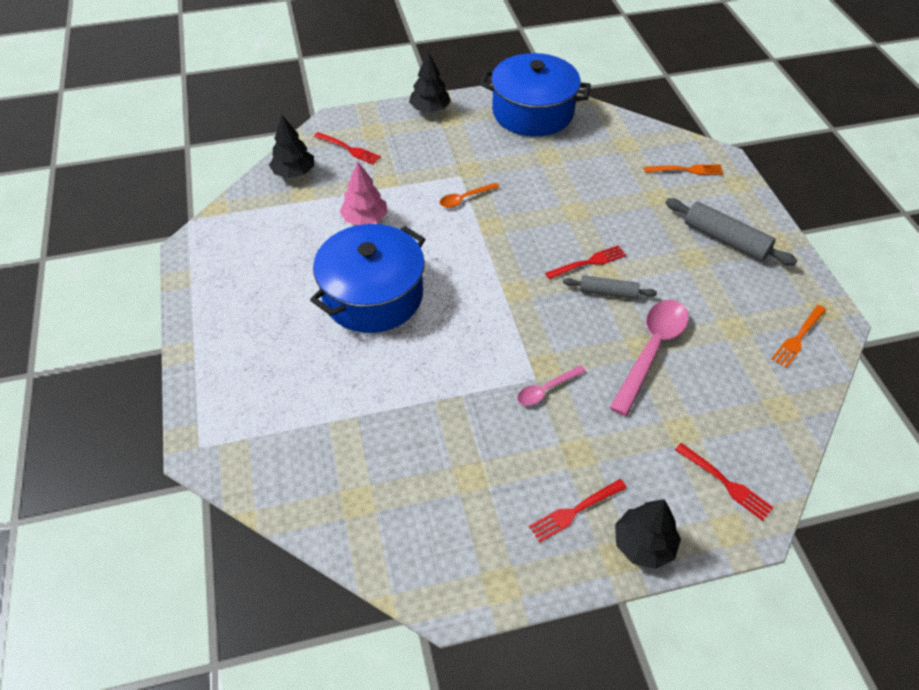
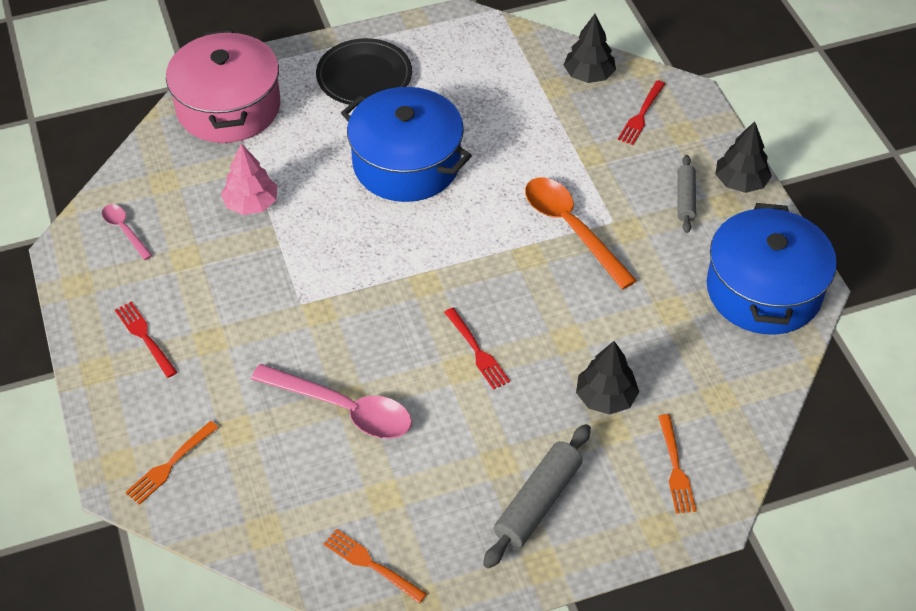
camera: 85 degrees right, 0 degrees up
(248, 321) = (364, 77): none -> black plate
(258, 439) = (228, 107): none -> pink pot
(365, 219) = (522, 144): pink tree -> pink tree (251, 204)
(465, 199) = (571, 228): orange spoon -> orange spoon, size x1.95
(546, 390) = (286, 313): pink spoon -> pink spoon (124, 230)
(608, 292) = (429, 370): grey rolling pin -> grey rolling pin (685, 199)
(643, 544) = (107, 390): black tree -> black tree (605, 397)
(725, 483) = (170, 465): red fork -> orange fork

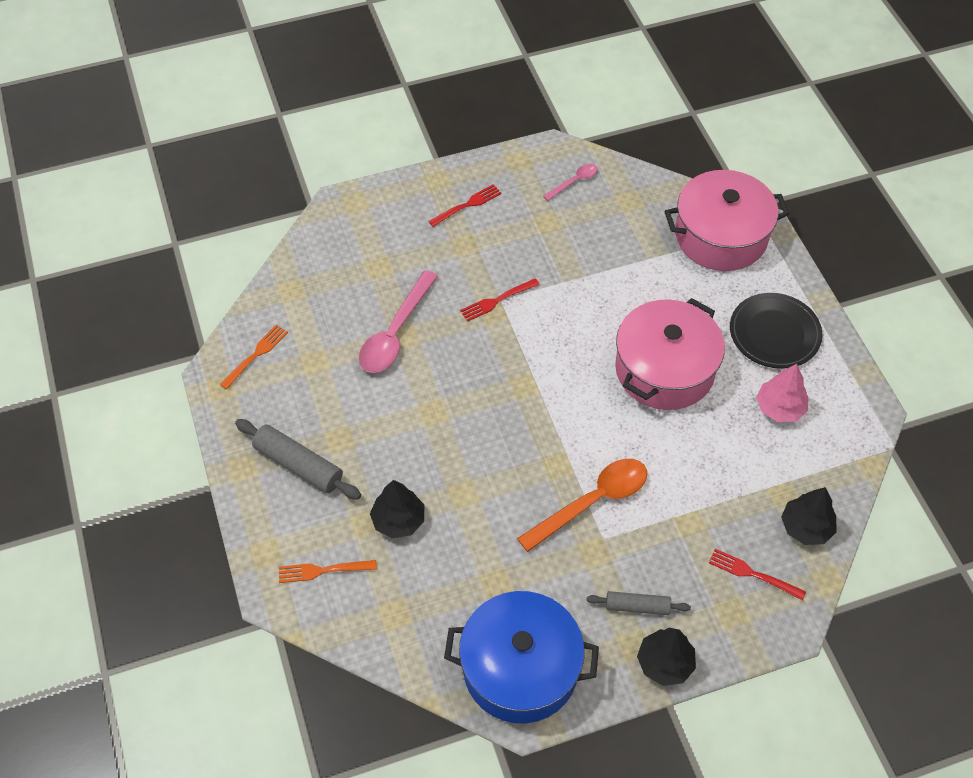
camera: 90 degrees right, 5 degrees up
(170, 465) = (351, 231): orange fork -> none
(251, 204) = (607, 260): pink tree -> pink tree (779, 408)
(406, 163) = (664, 369): blue pot -> pink pot
(477, 351) = (450, 424): red fork -> red fork (497, 300)

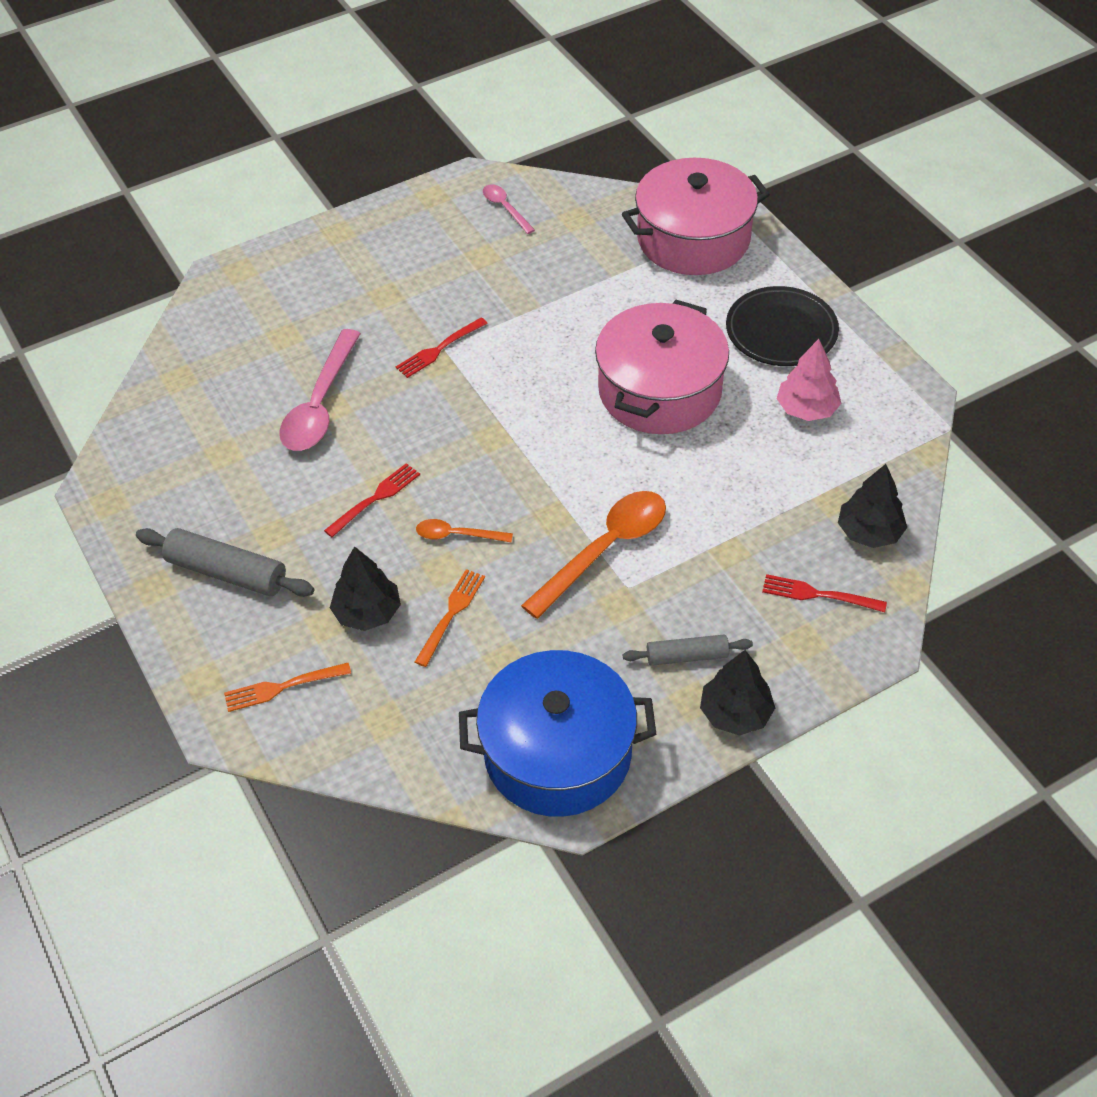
camera: 10 degrees left, 5 degrees down
(256, 355) = (147, 458): orange fork -> orange fork (451, 614)
(467, 205) = (380, 252): red fork -> red fork (375, 498)
(479, 467) = (457, 535): none -> orange spoon
(574, 182) = (505, 208): pink spoon -> pink spoon turned 75 degrees counterclockwise

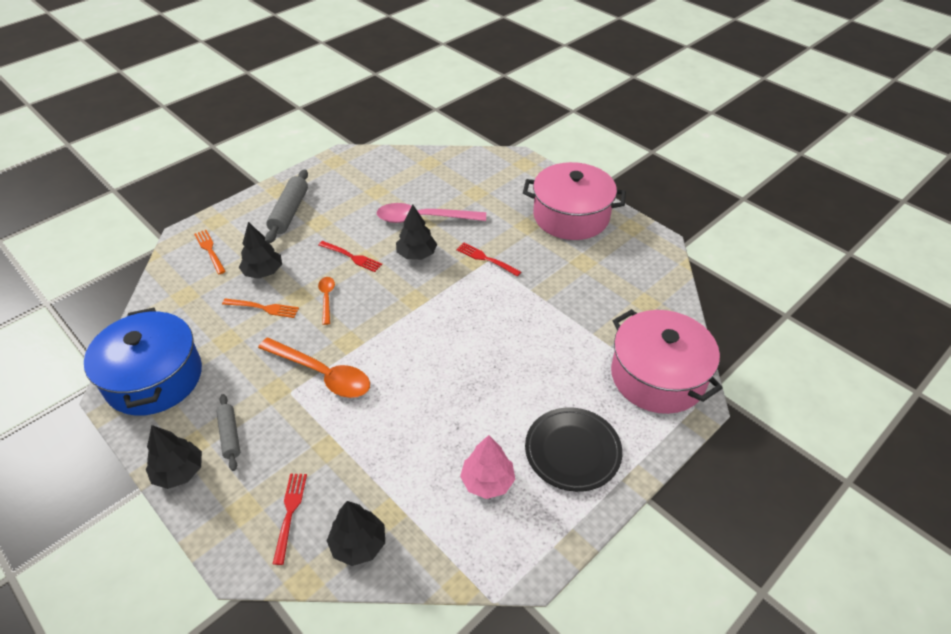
camera: 75 degrees right, 5 degrees down
(399, 422) = (416, 254): none -> black tree
(505, 208) = (637, 264): pink spoon -> none
(659, 390) = (481, 381): pink pot -> pink pot (571, 216)

